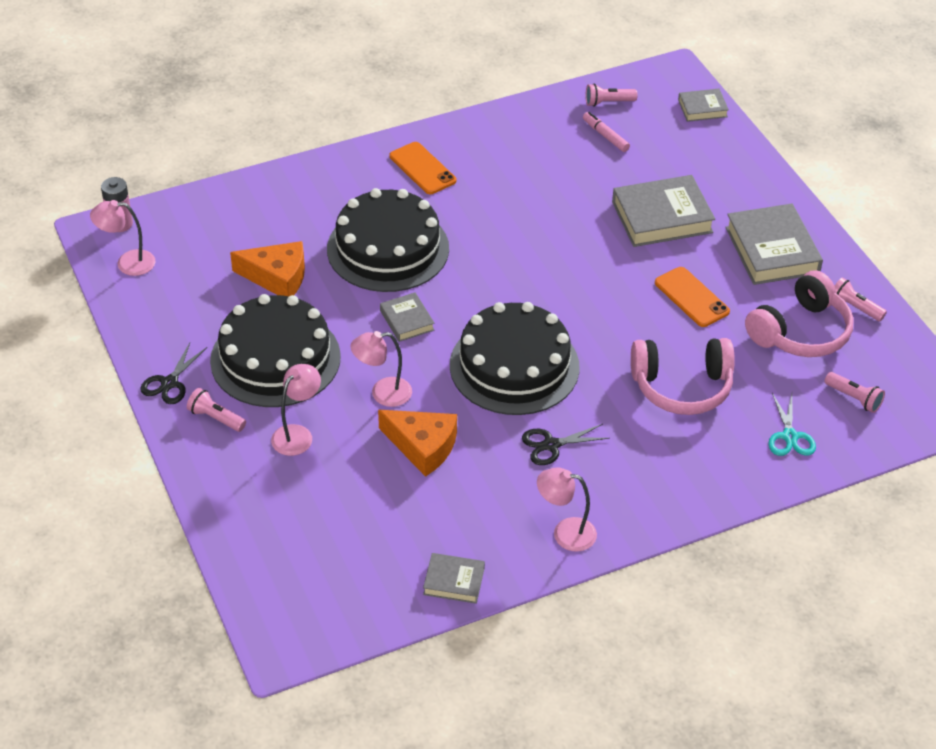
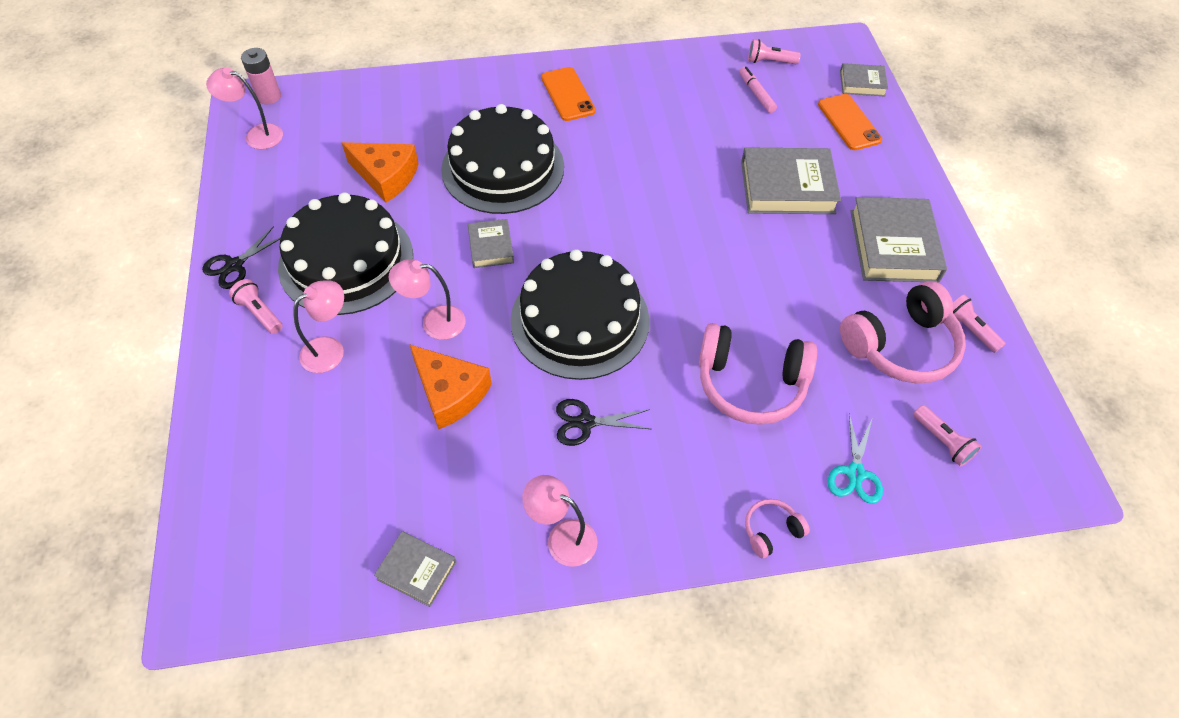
camera: 15 degrees right, 10 degrees up
(691, 297) = (792, 281): orange phone -> orange phone (849, 122)
(734, 492) = (771, 531): none -> pink headphones

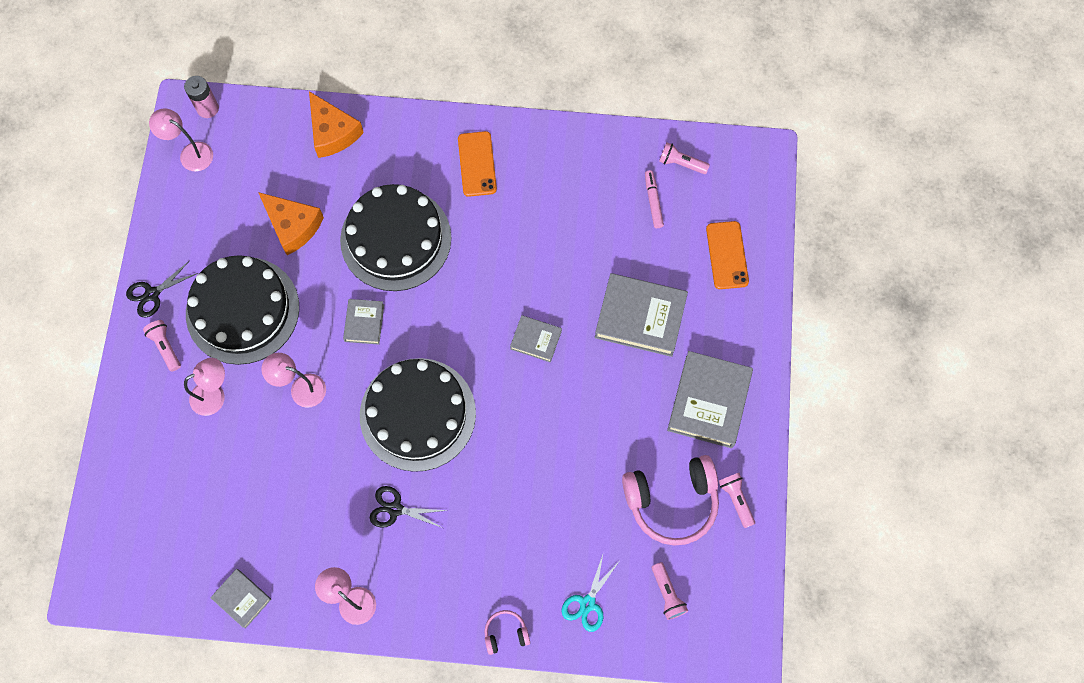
camera: 15 degrees right, 15 degrees up
(450, 392) = (298, 457): orange cheese -> orange cheese (333, 132)
(750, 384) = (535, 506): pink headphones -> none
(862, 83) = (759, 210): grey book -> grey book (536, 340)

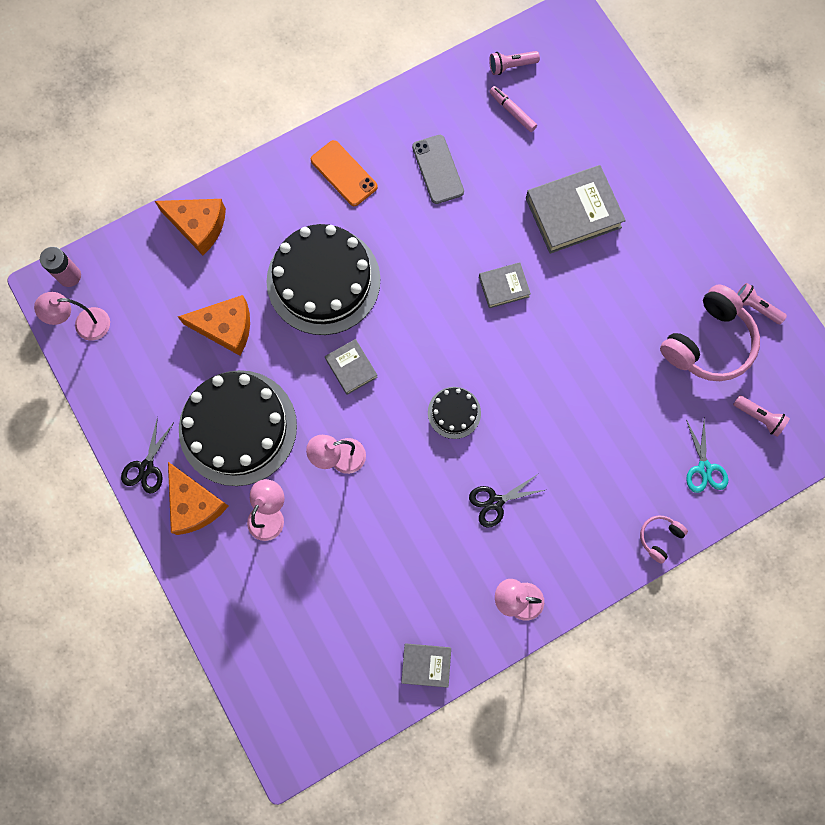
camera: 35 degrees left, 5 degrees up
(165, 347) = (194, 504): pink flashlight -> orange cheese
(417, 414) = (454, 412): black cake -> black cake, size x0.45
(555, 209) = (437, 169): none -> grey phone
(709, 401) = (677, 244): grey book -> none
(727, 255) = (603, 117): orange phone -> none

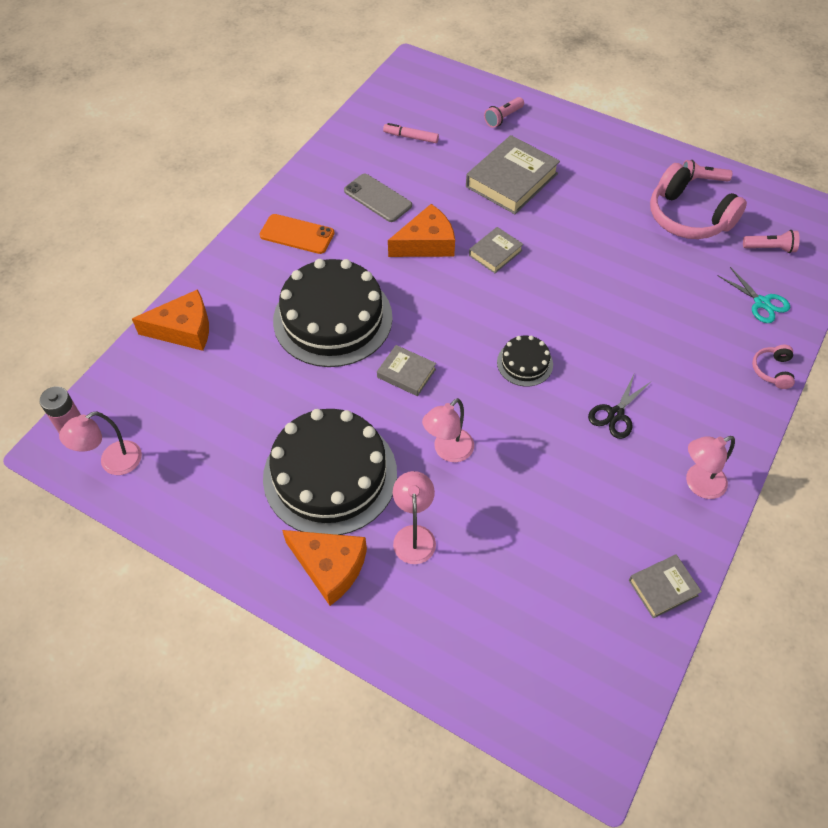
camera: 30 degrees left, 20 degrees down
(146, 467) = (257, 559): black scissors -> none
(226, 327) = (263, 397): orange cheese -> orange cheese (426, 243)
(511, 66) = (388, 110): pink flashlight -> pink flashlight (503, 118)
(708, 343) = (688, 217): pink headphones -> pink headphones turned 120 degrees clockwise

